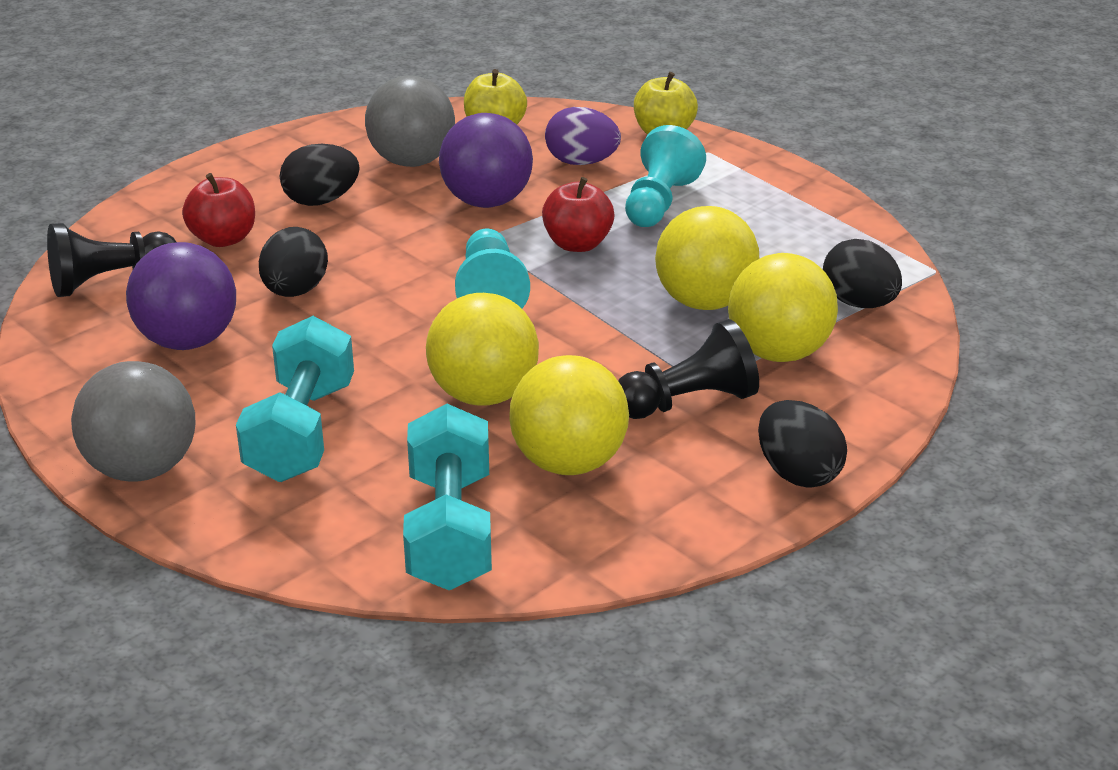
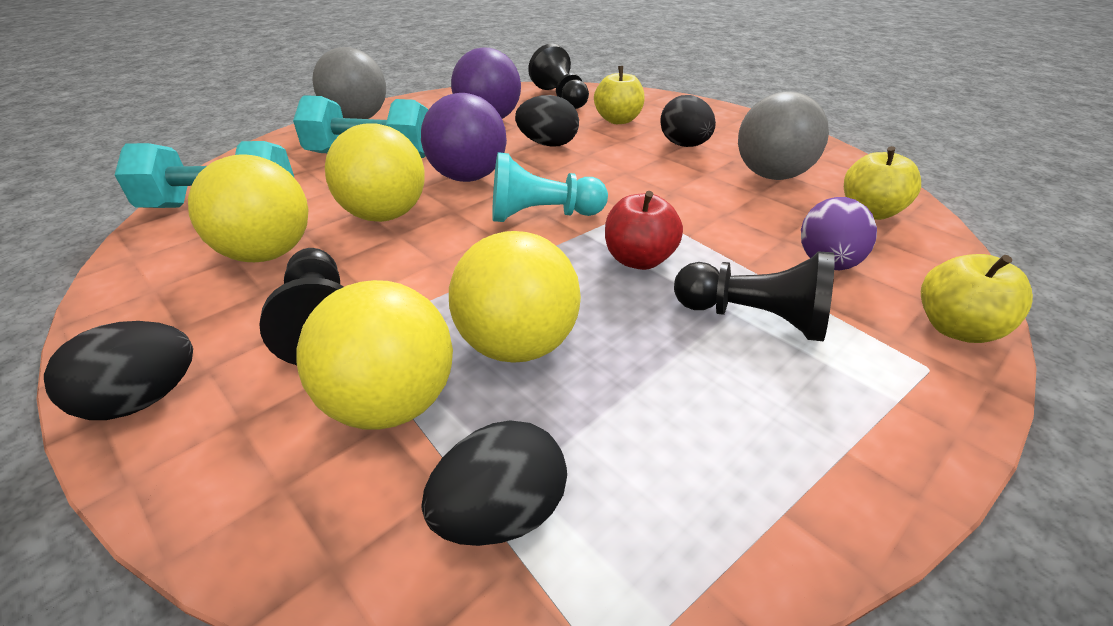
camera: 90 degrees right, 5 degrees up
(223, 239) = (618, 120): red apple -> yellow apple
(487, 202) = (710, 210): purple ball -> purple ball (468, 177)
(659, 203) = (753, 318): turquoise pawn -> black pawn

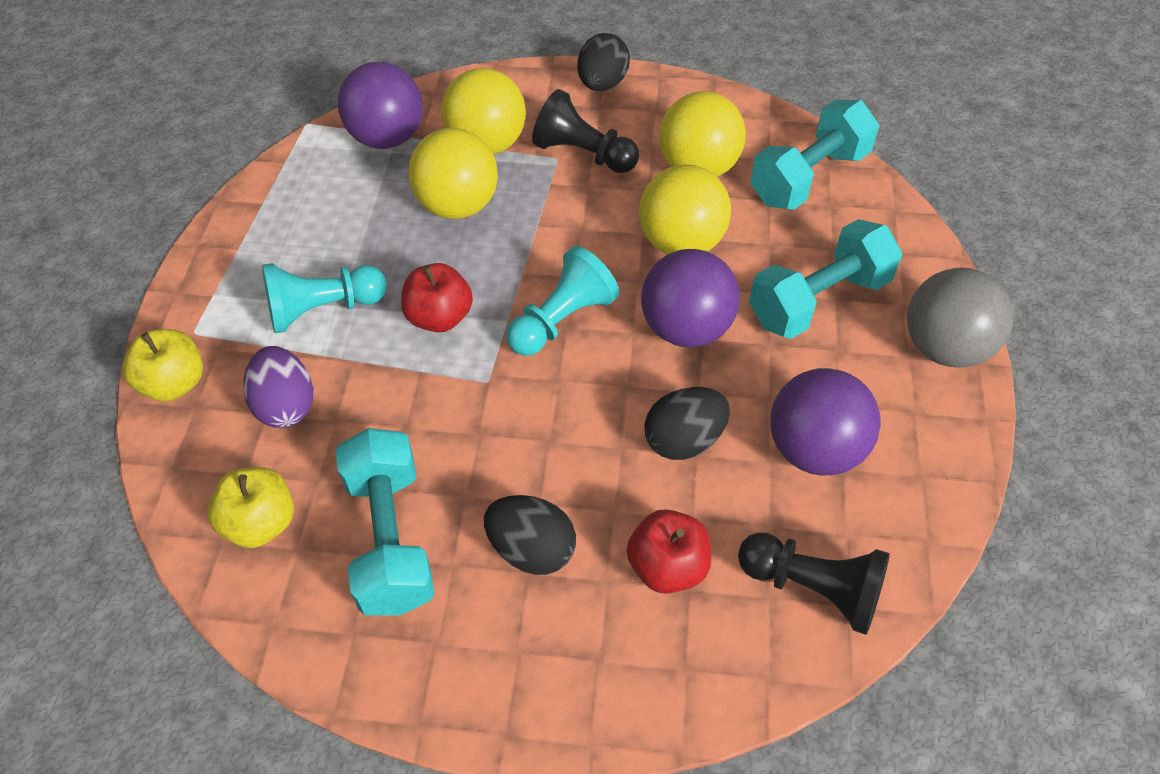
camera: 140 degrees right, 15 degrees up
(501, 513) = (387, 138): black egg -> purple ball
(618, 120) = (667, 567): yellow apple -> red apple
(753, 318) = (323, 309): black pawn -> turquoise pawn
(771, 175) = (390, 539): grey ball -> turquoise dumbbell

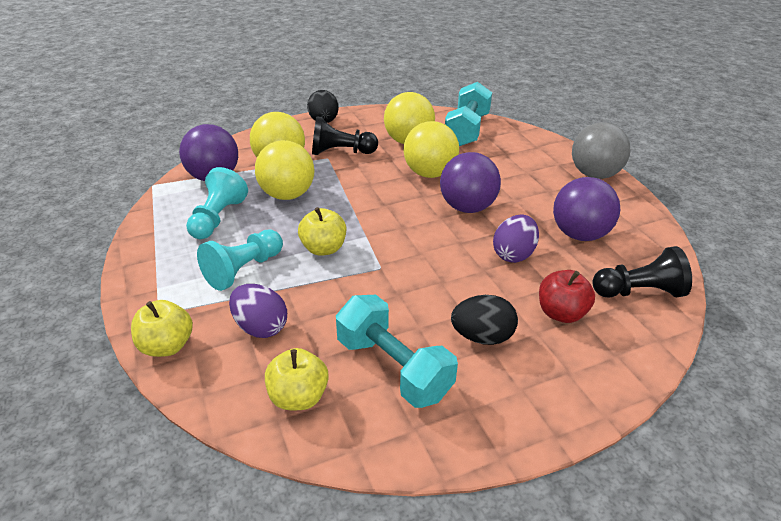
camera: 30 degrees left, 15 degrees down
(439, 317) = (323, 248): red apple -> yellow apple
(561, 320) = (397, 226): turquoise pawn -> turquoise pawn (218, 218)
(683, 440) = (513, 254): black egg -> purple egg
(818, 301) = (520, 175): turquoise dumbbell -> none

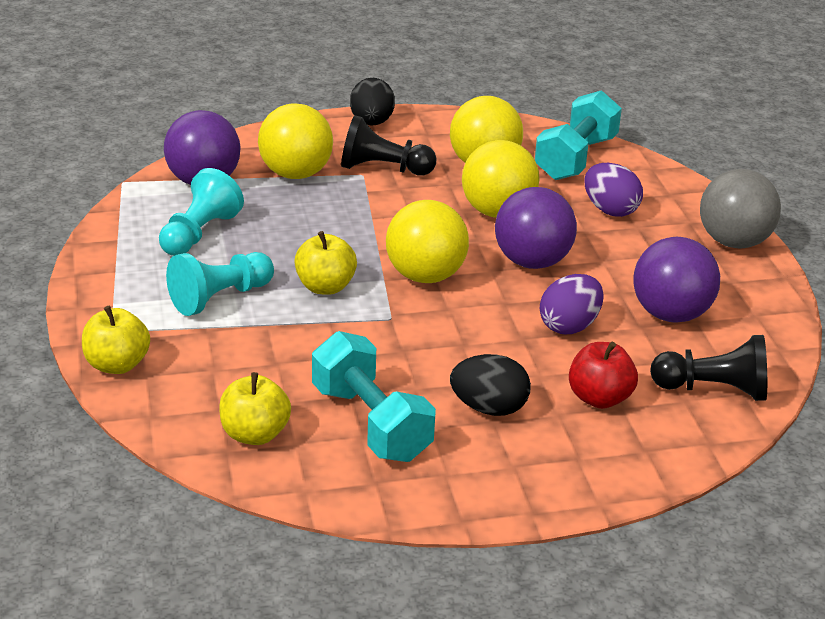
camera: 10 degrees right, 5 degrees down
(260, 327) = (227, 361): purple egg -> purple egg (610, 210)
(287, 195) = (295, 216): yellow ball -> yellow ball (425, 276)

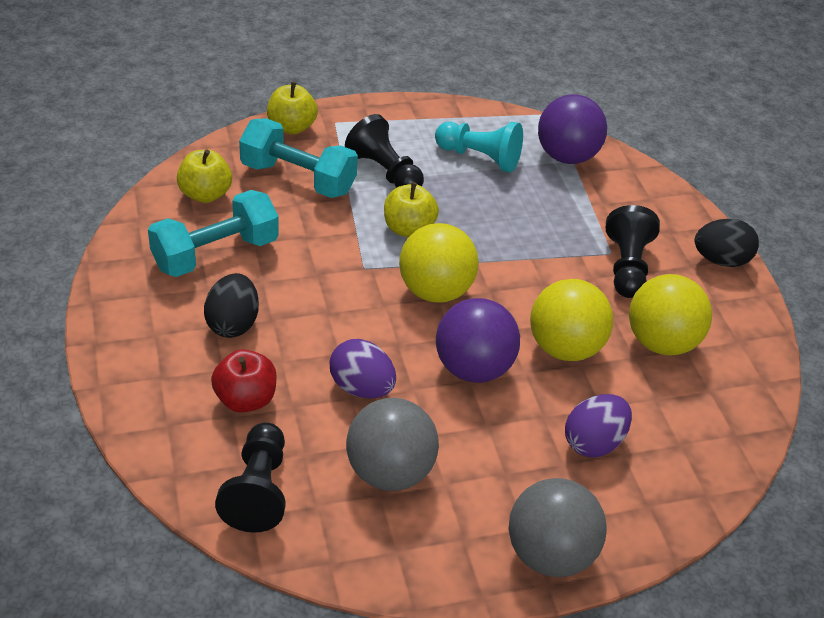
camera: 85 degrees right, 10 degrees up
(220, 298) = (385, 172): turquoise pawn -> black pawn
(295, 174) = (597, 210): yellow ball -> none
(576, 158) = (704, 422): turquoise dumbbell -> turquoise dumbbell (298, 178)
(670, 314) = (389, 472): purple ball -> grey ball

